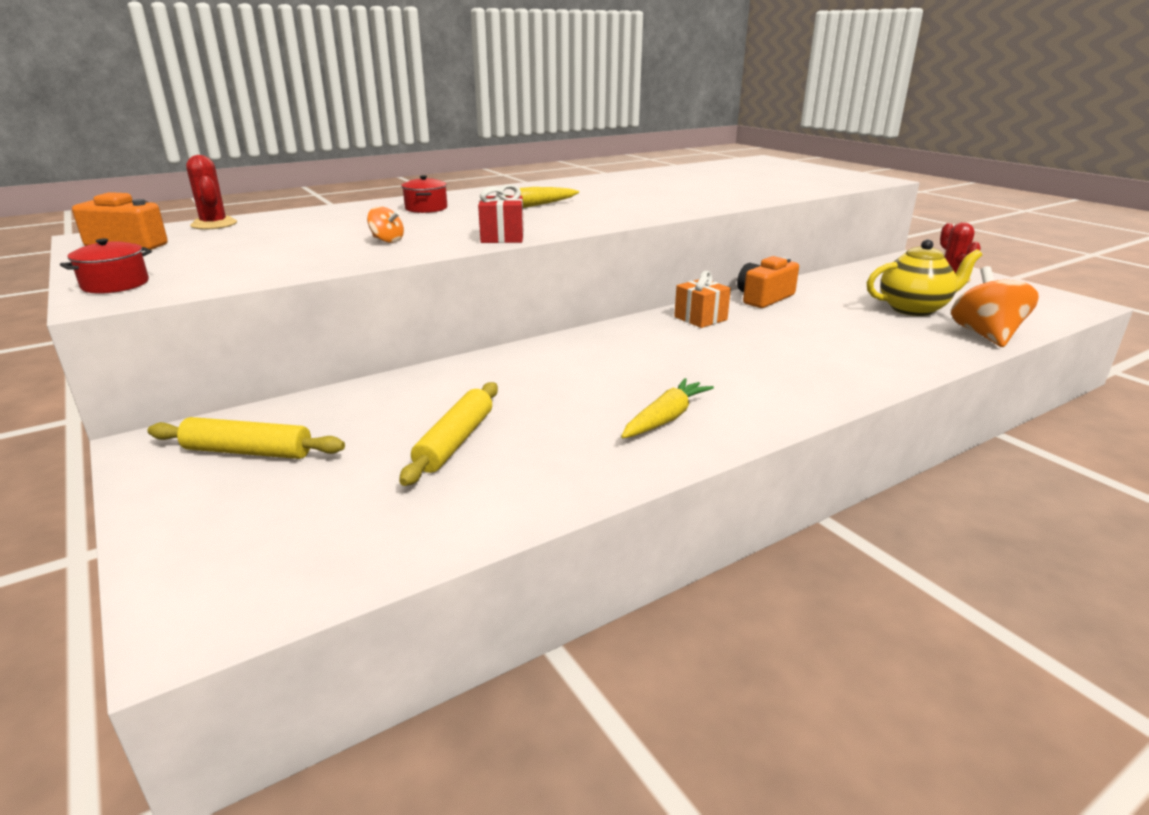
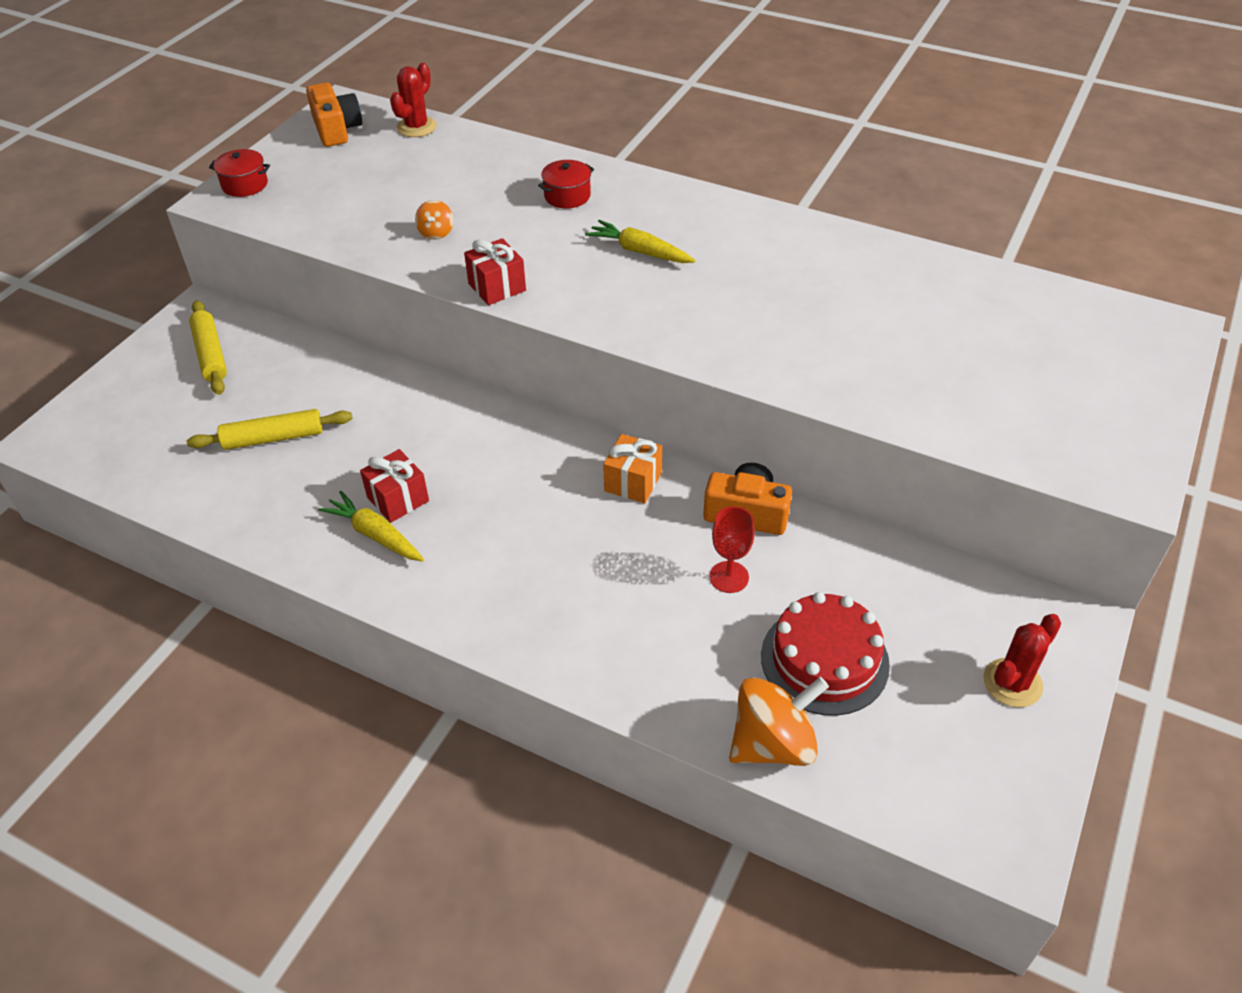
camera: 60 degrees right, 20 degrees up
(627, 399) = (398, 499): none -> red gift
(665, 418) = (375, 535): yellow carrot -> yellow carrot turned 150 degrees counterclockwise
(822, 314) = (729, 577): none -> red goblet
(914, 309) = (824, 660): yellow teapot -> red cake

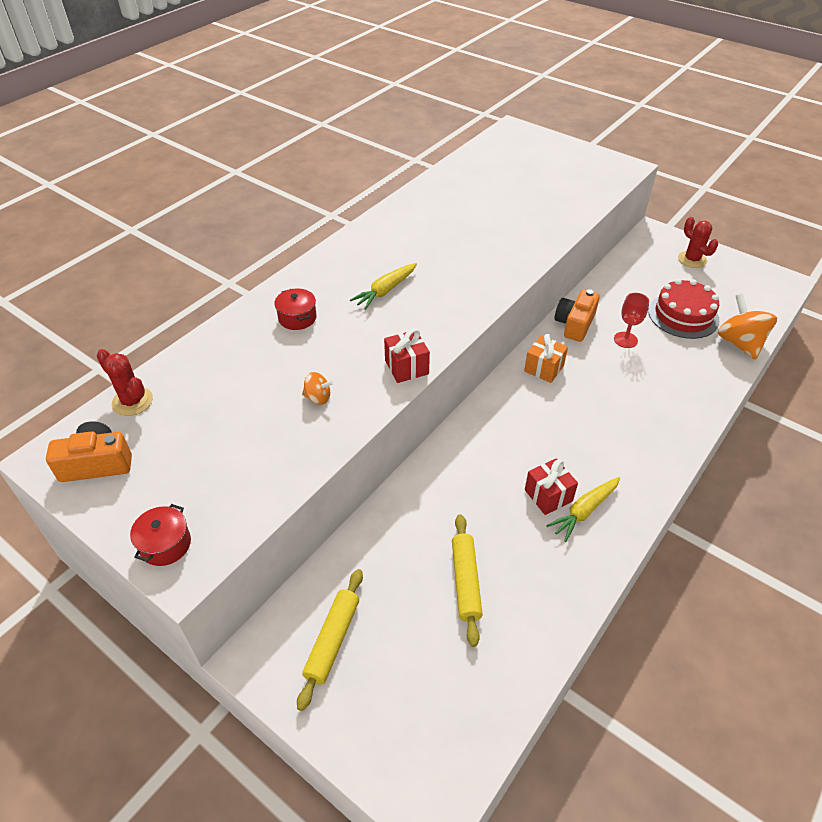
camera: 80 degrees left, 0 degrees up
(211, 354) = (332, 640): yellow rolling pin -> yellow rolling pin turned 60 degrees counterclockwise

